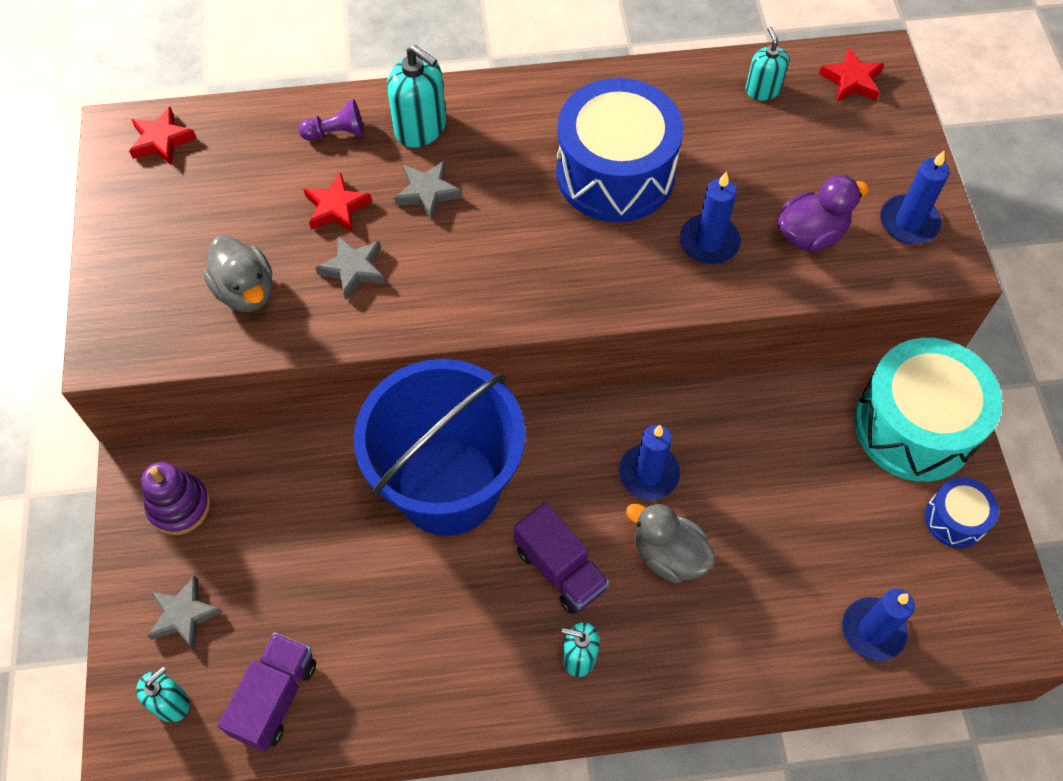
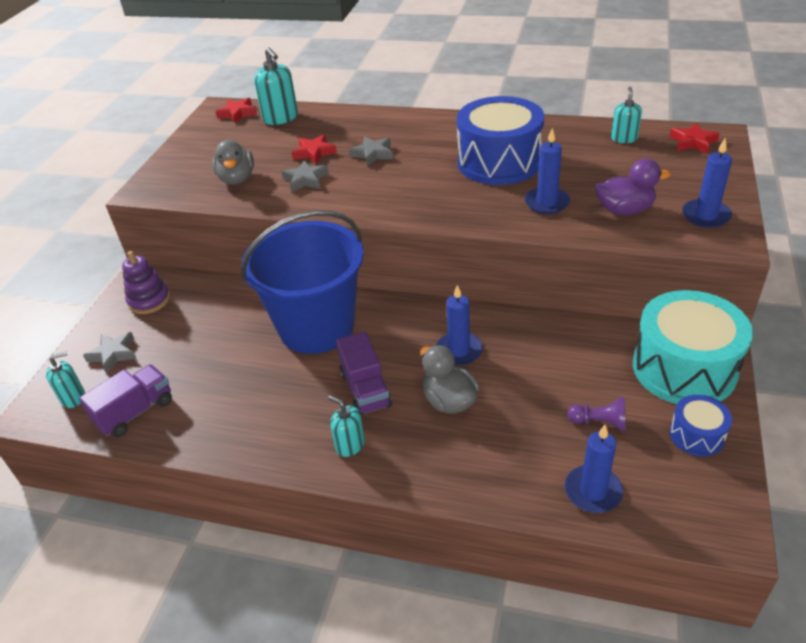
camera: 25 degrees right, 20 degrees down
(336, 133) = (336, 123): purple pawn -> purple pawn (599, 422)
(420, 128) = (387, 127): turquoise soap dispenser -> turquoise soap dispenser (280, 118)

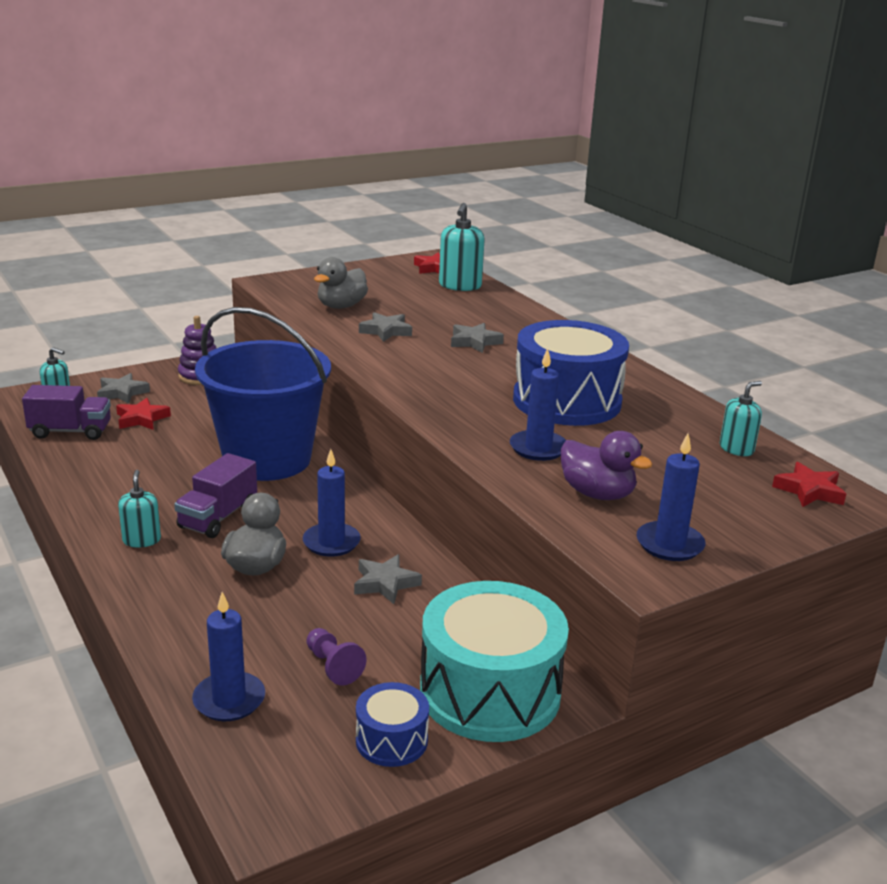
camera: 40 degrees right, 15 degrees down
(314, 152) = (432, 318): red star -> red star (142, 419)
(531, 351) = (385, 583): none -> grey star

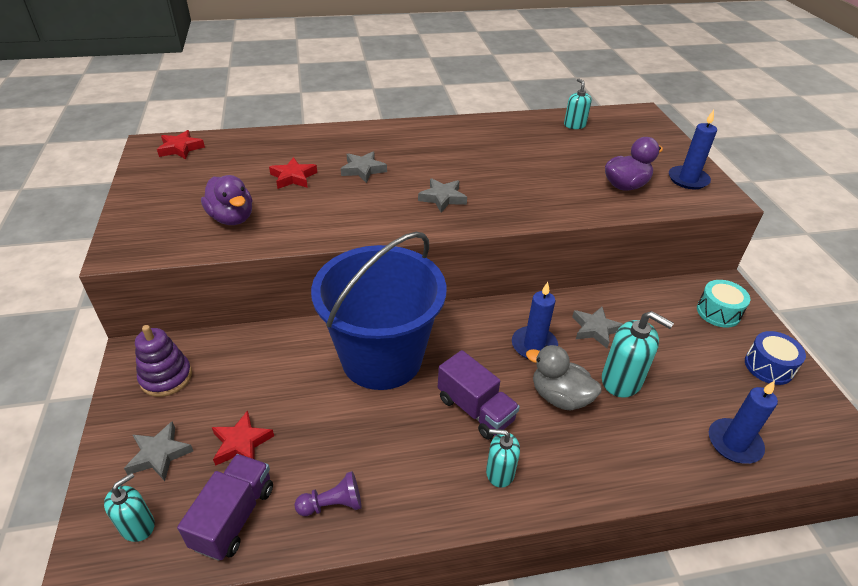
camera: 70 degrees left, 15 degrees up
(333, 666) = (693, 378): purple pawn -> purple pawn (332, 504)
(341, 306) = (232, 218): grey duck -> purple duck
(386, 331) = (311, 206): grey star -> grey star (442, 198)
(460, 286) = (235, 147): turquoise soap dispenser -> turquoise soap dispenser (622, 380)
(490, 692) = (718, 312): turquoise drum -> turquoise drum, size x0.48
(538, 448) = (558, 190): blue candle -> none
(566, 401) = (488, 160): blue drum -> none
(809, 491) = (628, 121): red star -> red star (293, 177)

